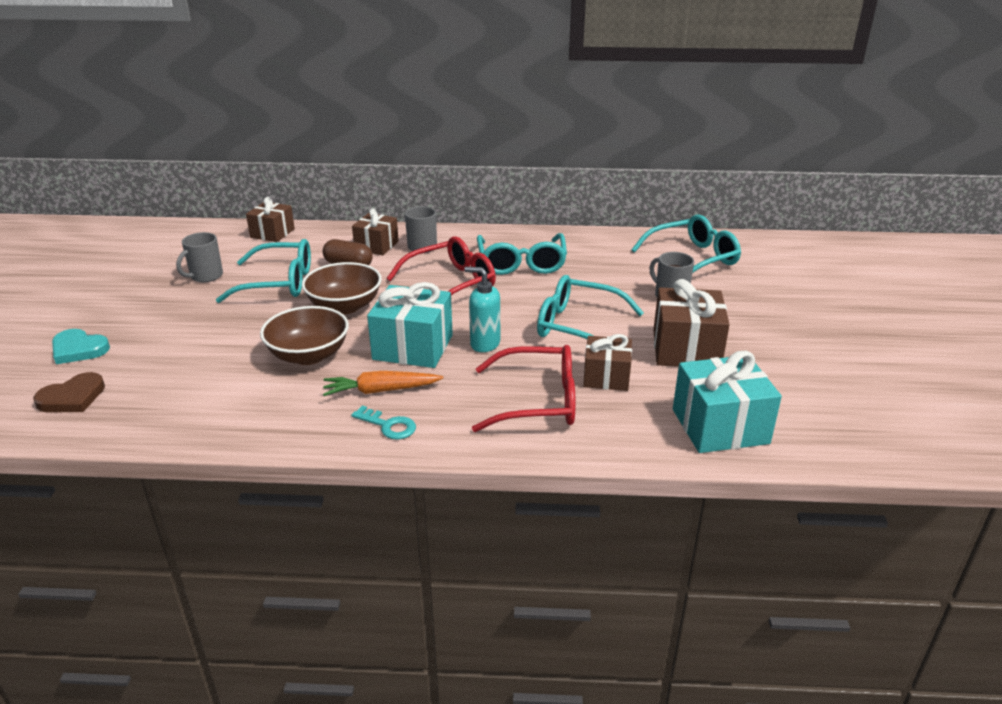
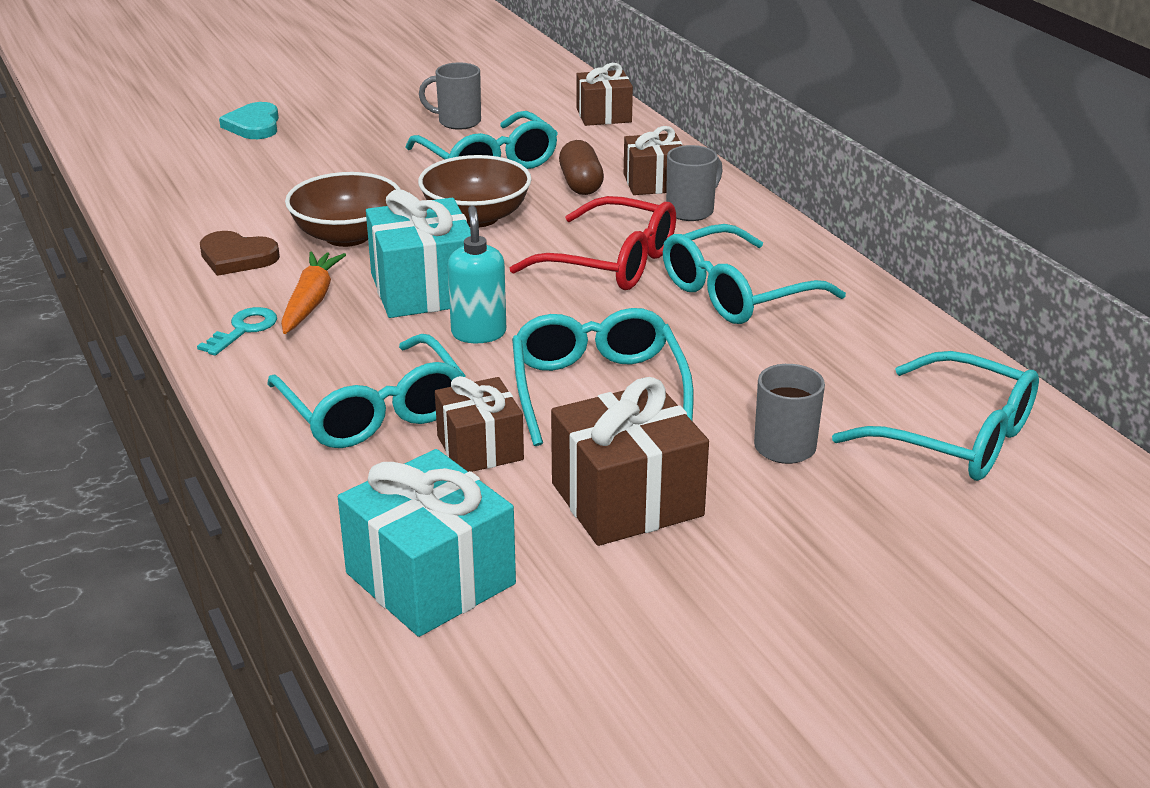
camera: 60 degrees right, 0 degrees up
(72, 397) = (171, 157): brown heart -> brown heart (237, 257)
(381, 390) = (311, 302): orange carrot -> orange carrot turned 45 degrees clockwise
(388, 426) = (244, 329): turquoise key -> turquoise key turned 150 degrees counterclockwise
(537, 401) = (373, 411): red glasses -> turquoise glasses

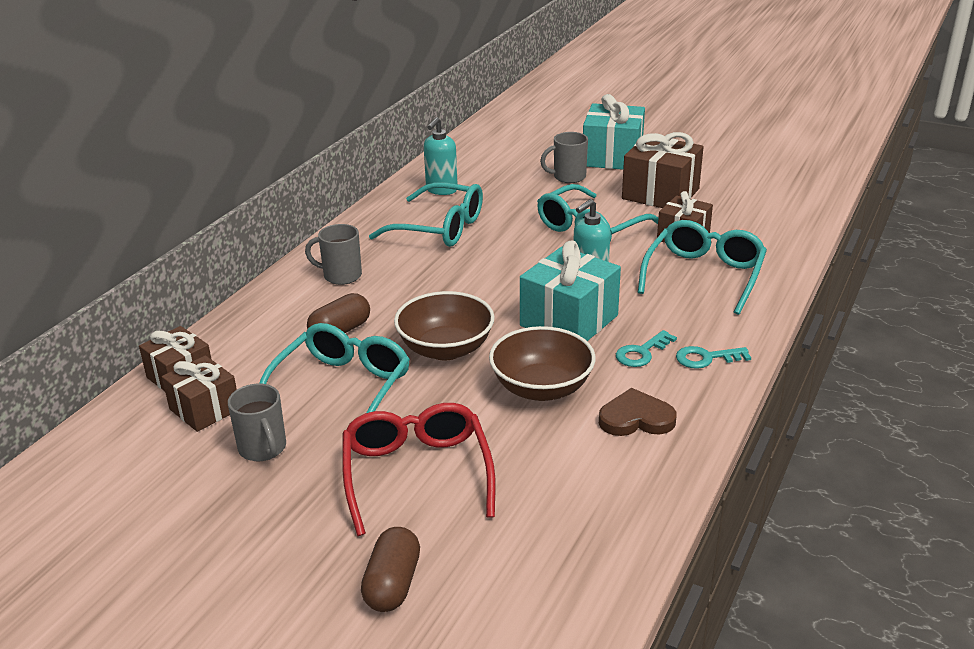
camera: 125 degrees left, 0 degrees up
(237, 257) = (636, 418): brown heart -> brown heart turned 75 degrees counterclockwise
(254, 125) = (392, 584): turquoise heart -> brown capsule
(311, 302) = (641, 352): orange carrot -> turquoise key
(430, 578) = (776, 211): turquoise gift -> turquoise gift (612, 157)
(611, 262) = (449, 275): red glasses -> red glasses (416, 474)
(653, 183) = (307, 304): brown gift -> brown gift (204, 409)
(853, 331) = (441, 190): none -> turquoise soap dispenser
(955, 437) = (508, 150): turquoise glasses -> none

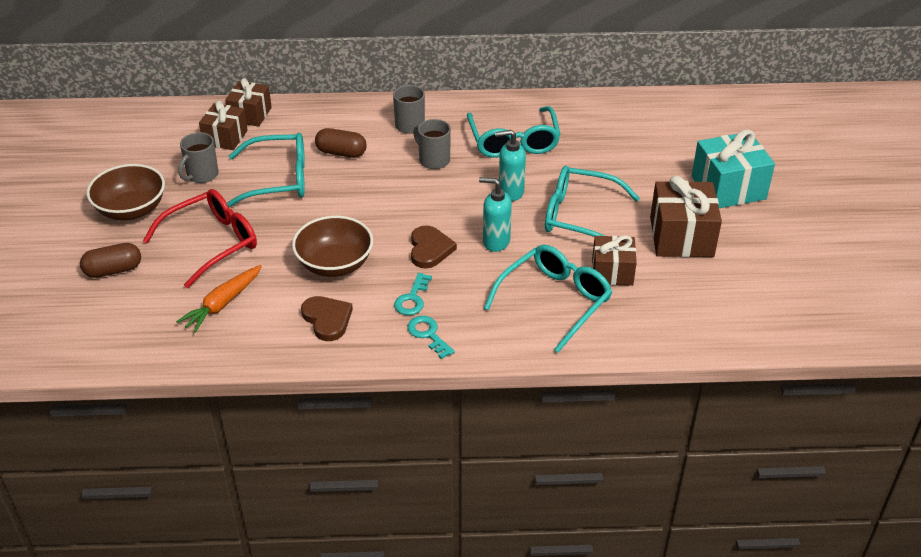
camera: 60 degrees right, 10 degrees up
(441, 190) = (575, 120): turquoise soap dispenser -> turquoise soap dispenser (510, 192)
(445, 349) = (352, 205): brown bowl -> brown bowl (131, 209)
(547, 494) = (223, 304): none -> orange carrot
(568, 177) = (662, 175): grey mug -> grey mug (433, 160)
(569, 320) = (430, 249): turquoise gift -> brown heart
(641, 352) = (412, 299): turquoise key -> turquoise key turned 90 degrees counterclockwise
(704, 275) = (554, 301): turquoise glasses -> turquoise glasses turned 45 degrees counterclockwise

